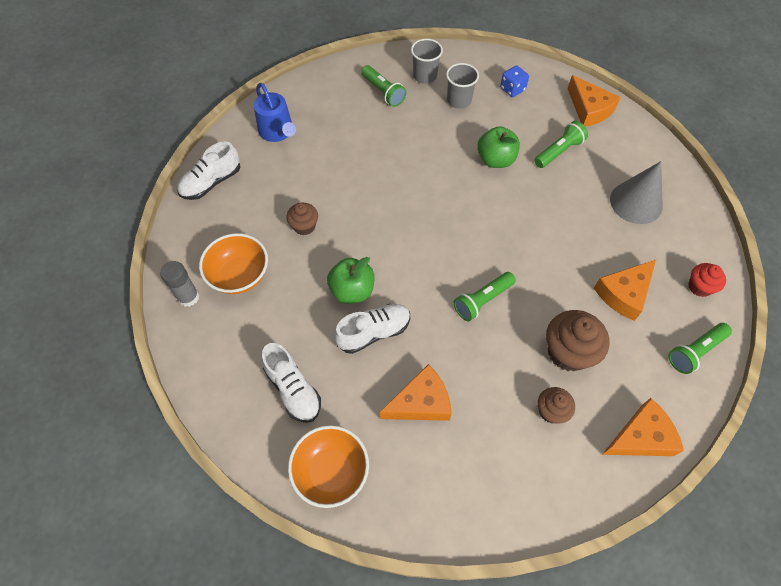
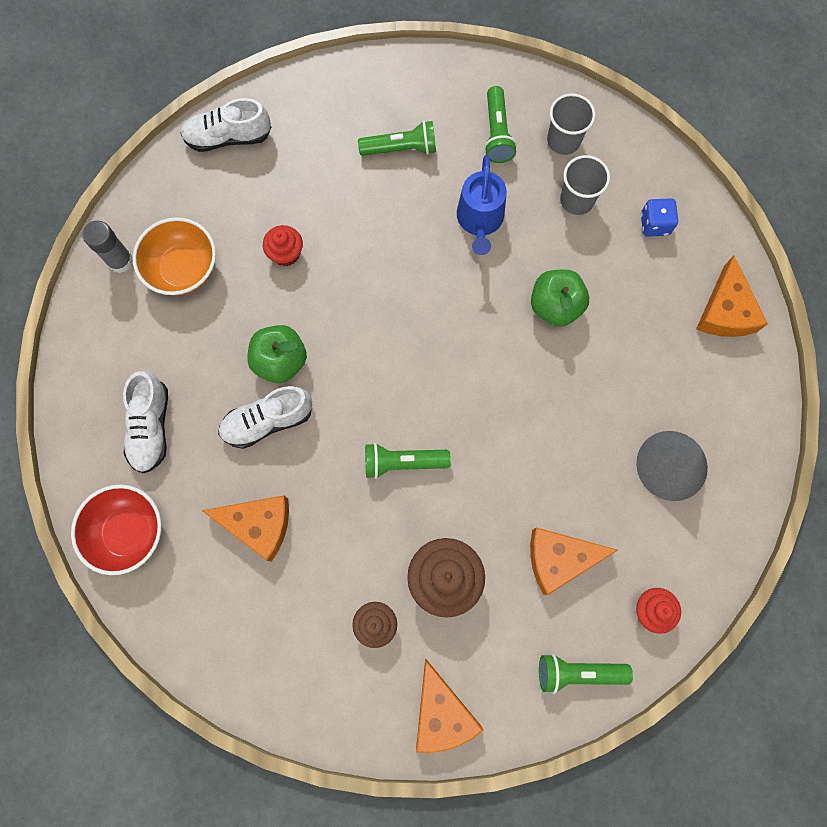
camera: 35 degrees right, 15 degrees up
(277, 132) = (340, 114): blue watering can -> blue watering can (480, 220)
(304, 226) = (286, 253): brown cupcake -> red cupcake
(331, 472) = (128, 532): orange bowl -> red bowl
(373, 332) = (268, 421): white shoe -> white shoe turned 150 degrees clockwise
(559, 151) = (638, 343): green flashlight -> green flashlight (401, 149)
(641, 437) = (441, 712): orange cheese -> orange cheese turned 60 degrees clockwise

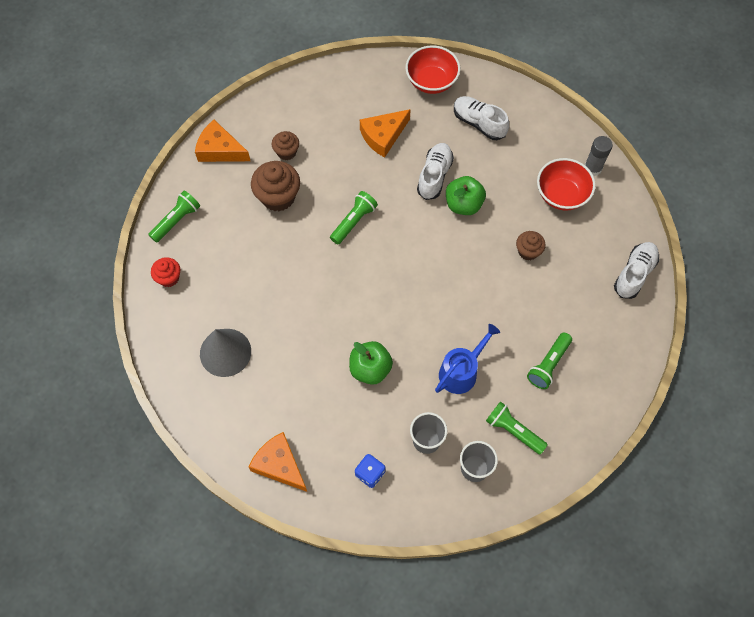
camera: 130 degrees right, 10 degrees down
(183, 269) = (561, 195): orange bowl -> red bowl
(286, 253) = (528, 251): red cupcake -> brown cupcake
(480, 220) = (461, 371): blue watering can -> blue watering can turned 90 degrees clockwise
(559, 559) = (235, 256): orange cheese -> none

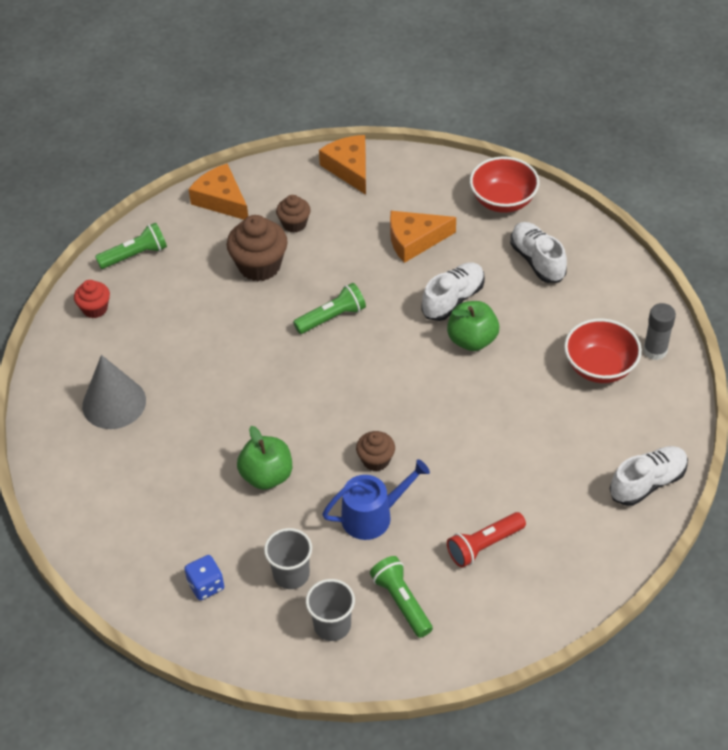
camera: 25 degrees right, 15 degrees down
(279, 465) = (109, 539): orange cheese -> orange cheese (349, 168)
(528, 251) = (524, 414): brown cupcake -> brown cupcake (376, 460)
(548, 364) = (484, 545): green flashlight -> red flashlight

